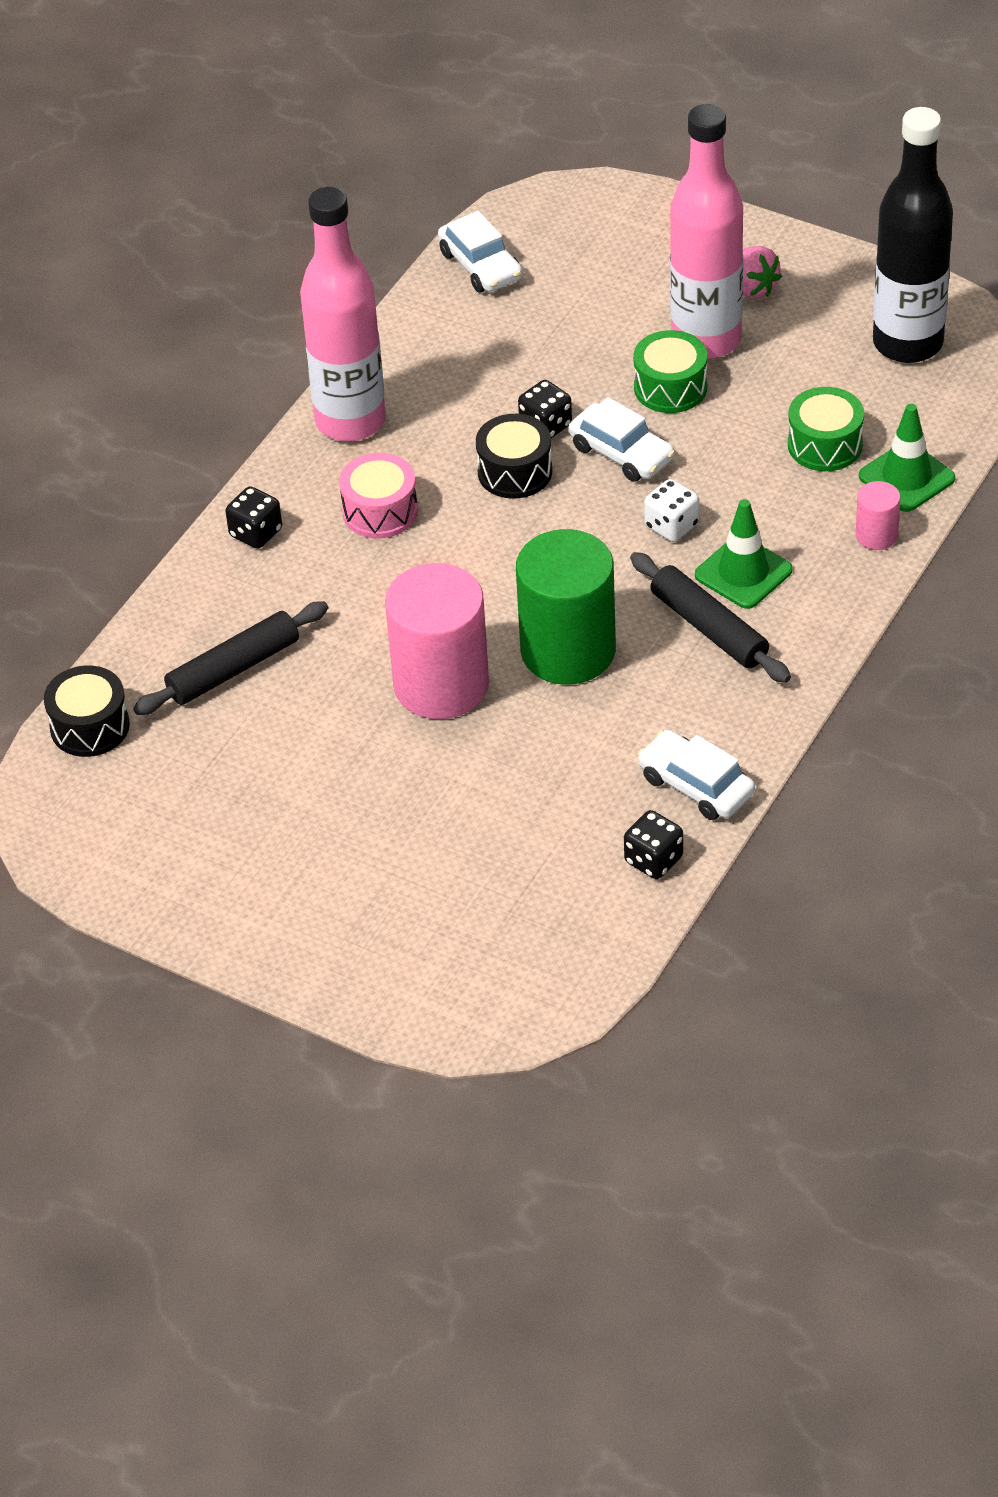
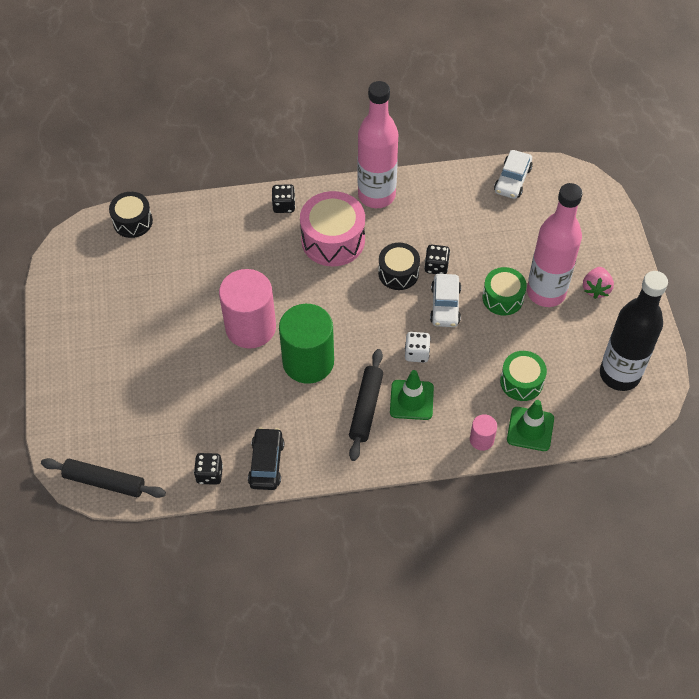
camera: 50 degrees right, 10 degrees up
(234, 669) = (201, 249): black rolling pin -> black rolling pin (104, 482)
(380, 511) = (333, 240): pink drum -> pink drum, size x1.60
(696, 785) = (266, 463): white car -> black car

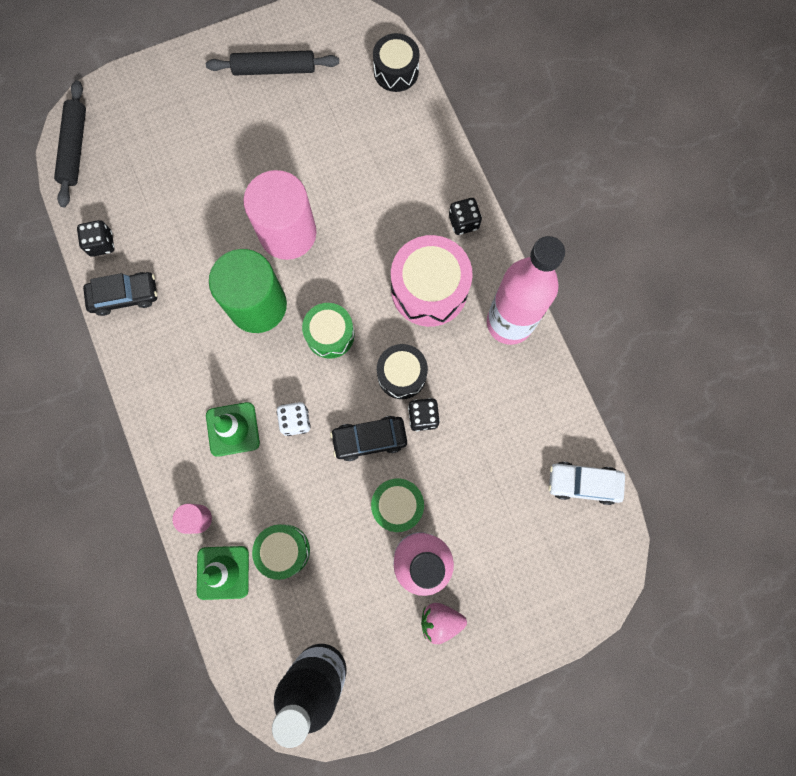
camera: 75 degrees right, 20 degrees up
(350, 315) = (330, 334): none -> green drum
(366, 408) = (212, 382): black rolling pin -> black rolling pin (274, 69)
(445, 305) = (369, 439): white car -> black car

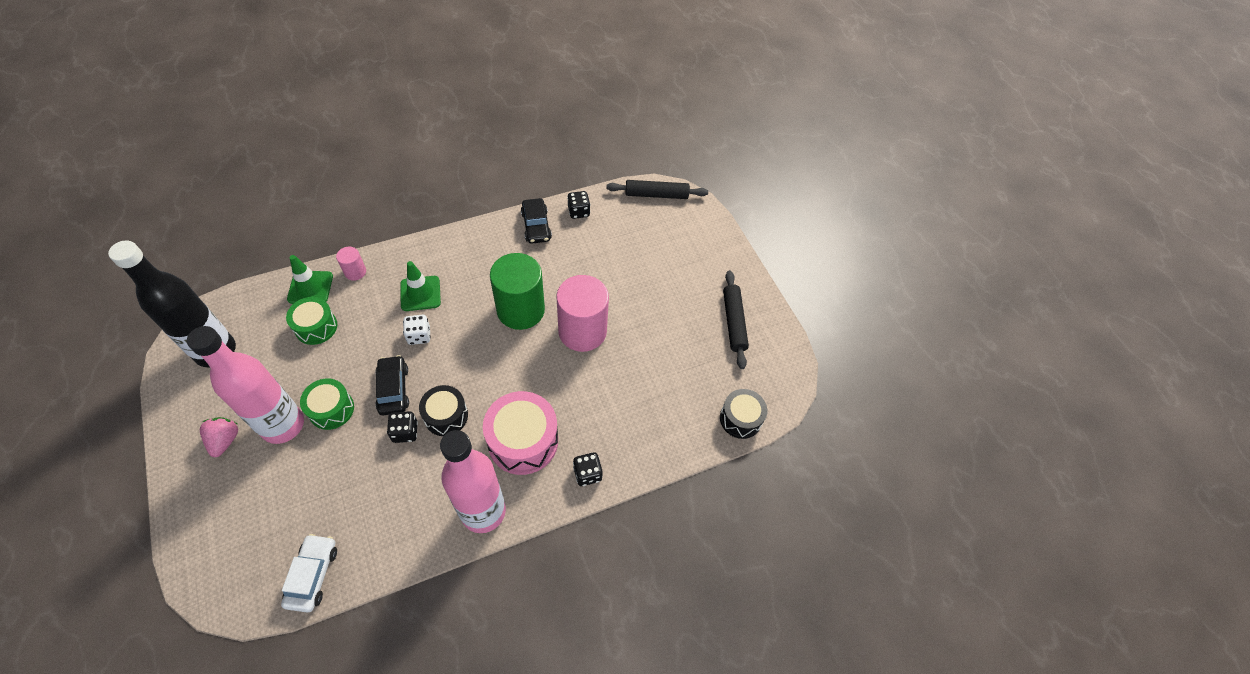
camera: 85 degrees right, 20 degrees down
(330, 334) = (489, 361): green drum -> none

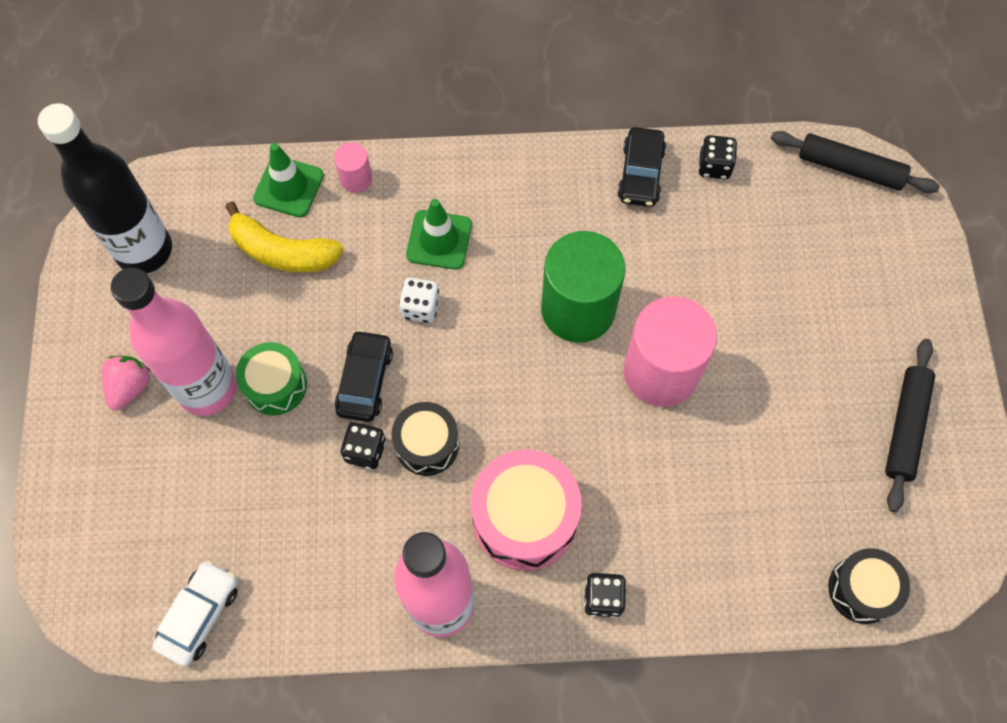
camera: 25 degrees right, 10 degrees up
(316, 327) = (283, 252): green drum -> yellow banana

